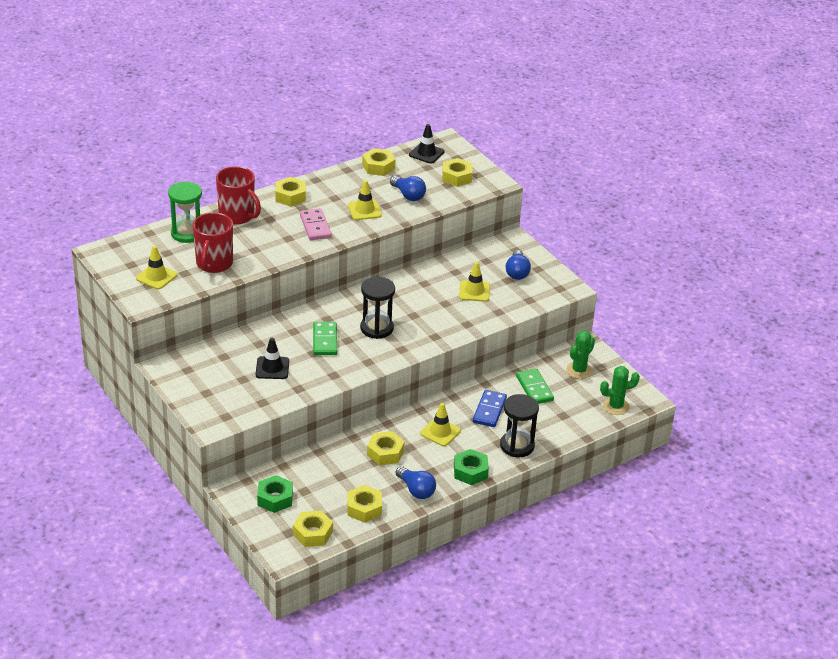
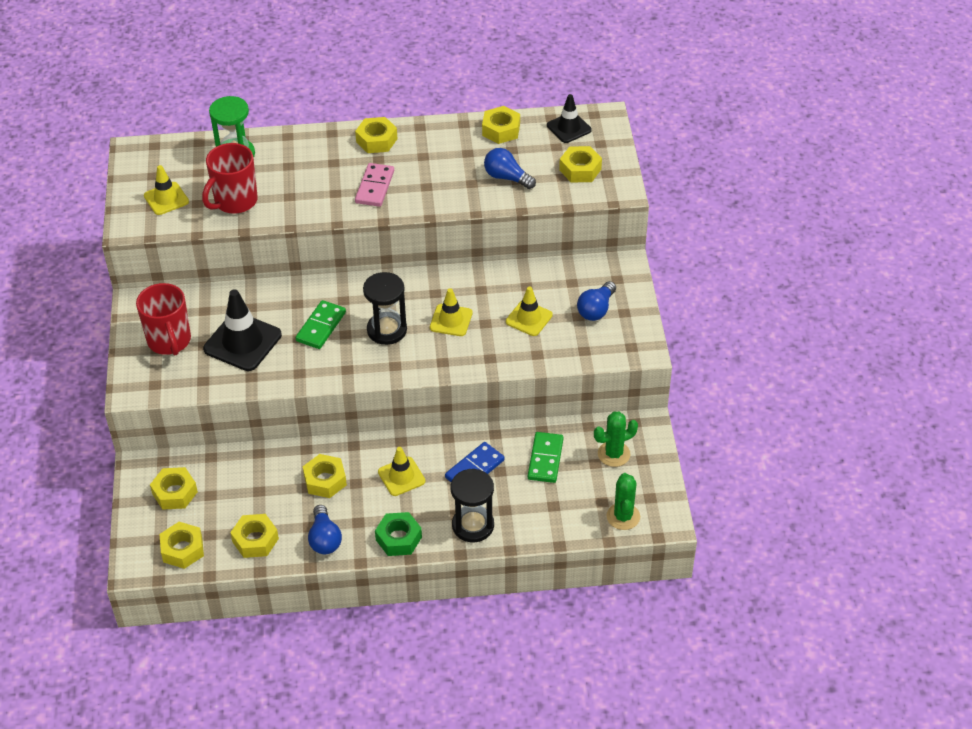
camera: 30 degrees right, 10 degrees up
(237, 216) = (303, 148): red mug -> red mug (169, 341)
(272, 368) = (242, 342): black traffic cone -> black traffic cone, size x1.63
(275, 498) = (175, 493): green nut -> yellow nut
(364, 210) = (443, 182): yellow traffic cone -> yellow traffic cone (451, 320)
(408, 195) = (506, 177): blue light bulb -> blue light bulb turned 135 degrees clockwise
(616, 406) = (623, 516): green cactus -> green cactus turned 75 degrees clockwise

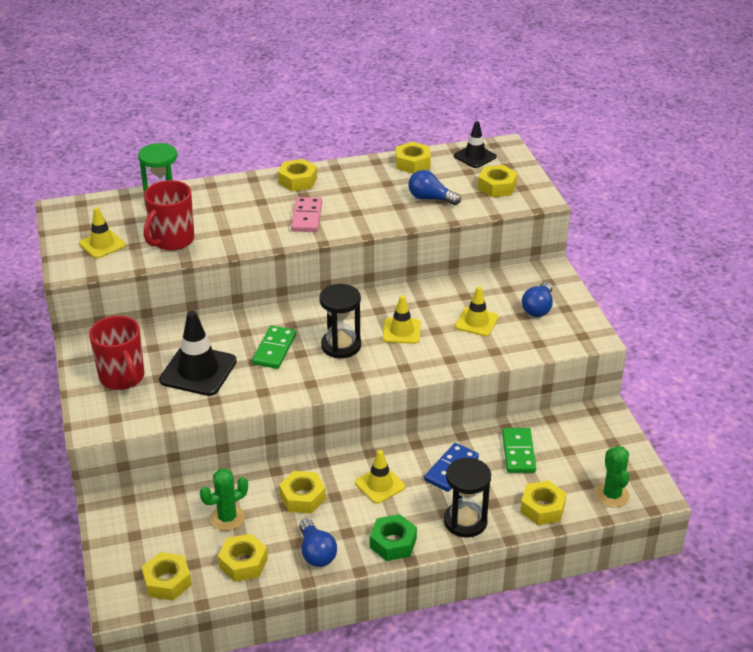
camera: 10 degrees left, 10 degrees down
(175, 493) = (147, 527): yellow nut -> yellow nut (542, 508)
(614, 454) = (583, 440): green cactus -> green cactus (227, 518)

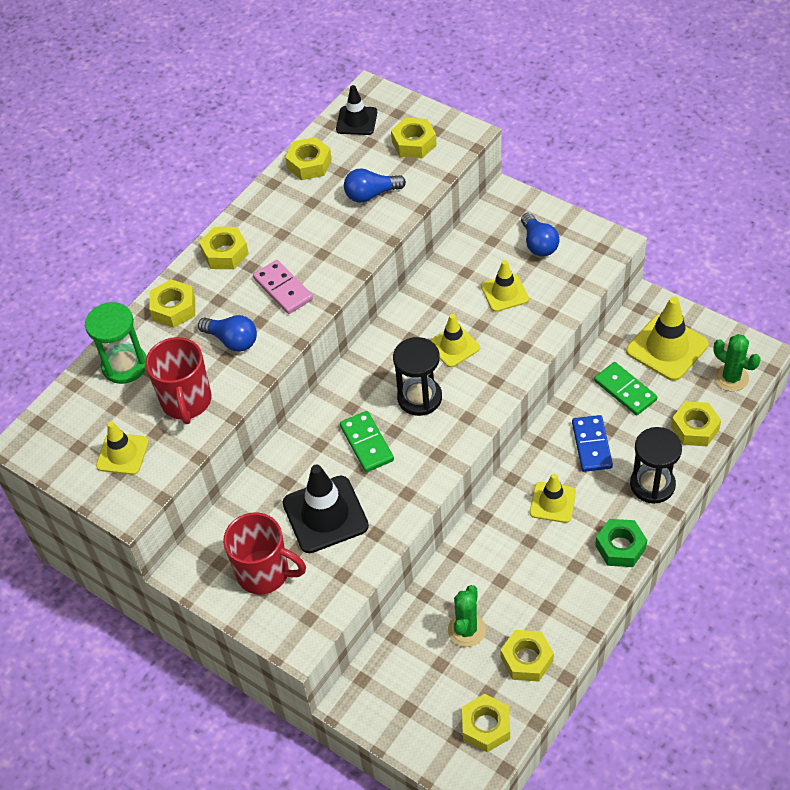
camera: 35 degrees left, 15 degrees up
(302, 497) = (505, 562): yellow nut -> yellow nut (174, 309)
(316, 553) = (572, 603): blue light bulb -> blue light bulb (232, 341)
(584, 446) = (667, 348): none -> yellow traffic cone

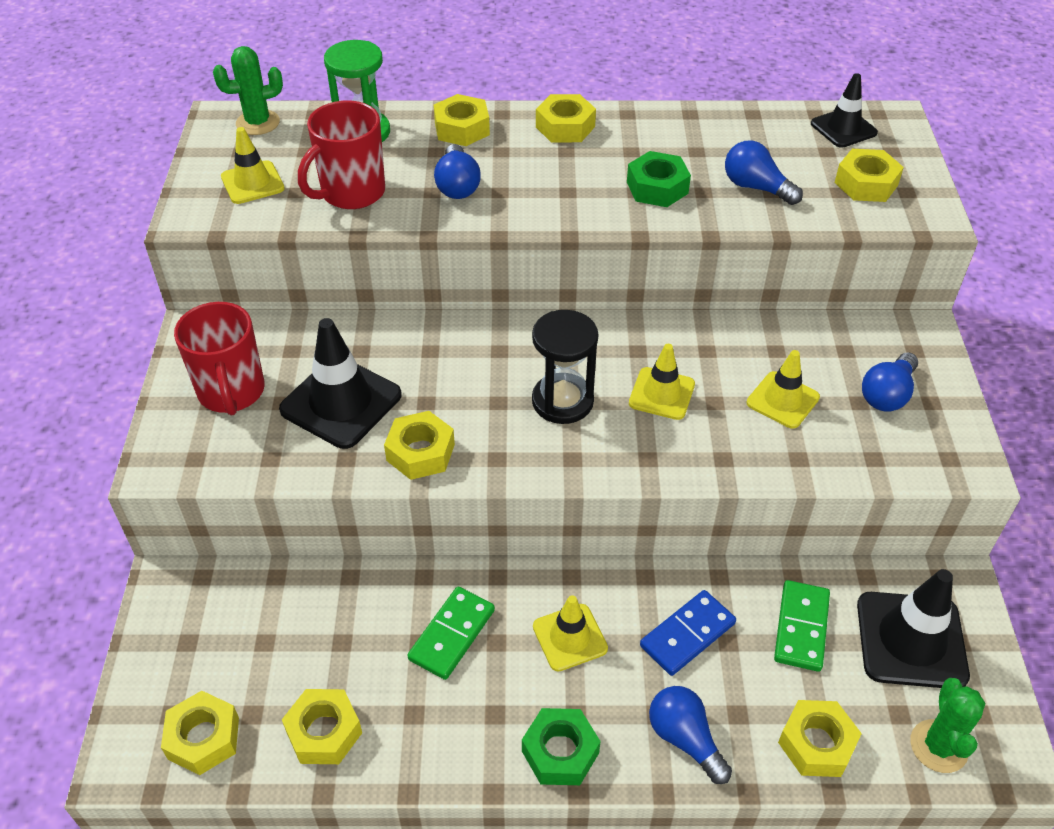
camera: 50 degrees right, 5 degrees down
(283, 289) = (559, 187): pink domino -> none
(309, 164) = (744, 125): yellow nut -> yellow nut (420, 452)
(328, 241) = (657, 188): none -> green nut
(366, 443) = (462, 388): green domino -> green domino (452, 634)
(466, 630) = (327, 644): green cactus -> green cactus (258, 123)
(652, 485) = (685, 739): black hourglass -> blue light bulb
(667, 348) = (911, 640): yellow traffic cone -> black traffic cone

